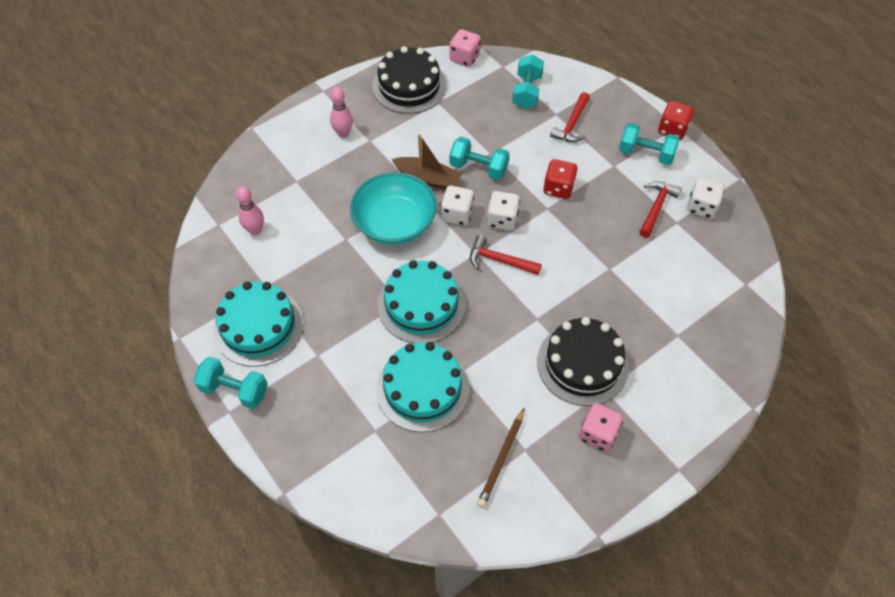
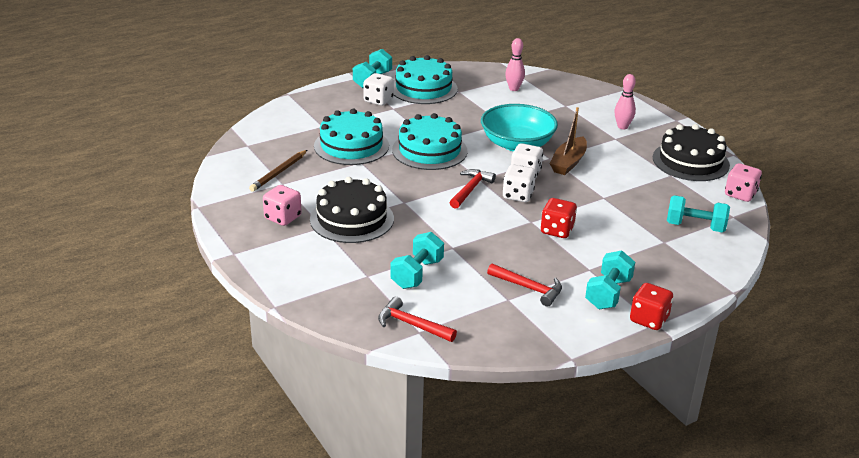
camera: 95 degrees right, 25 degrees down
(478, 168) = (583, 189): turquoise dumbbell -> turquoise dumbbell (417, 274)
(501, 459) = (279, 173): brown pencil -> brown pencil turned 90 degrees counterclockwise
(572, 124) = (649, 250): red hammer -> red hammer (411, 325)
(701, 207) = (528, 320): white dice -> white dice (378, 100)

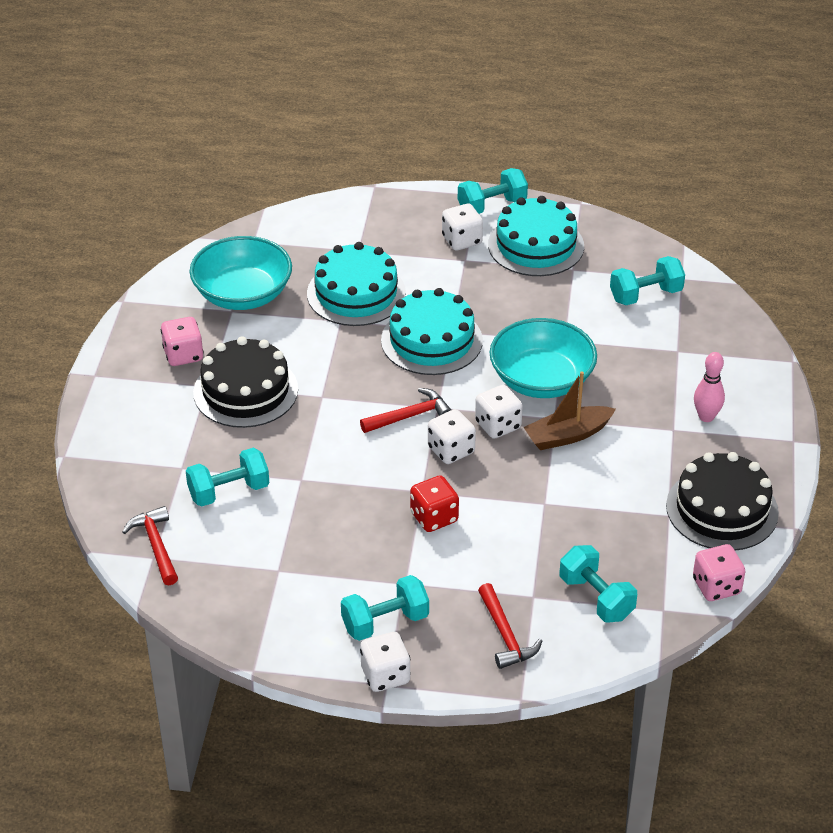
camera: 40 degrees right, 10 degrees up
(279, 173) = (243, 294): brown pencil -> turquoise bowl
(514, 89) = (645, 295): pink bowling pin -> turquoise dumbbell
(529, 288) = (314, 569): red hammer -> red hammer (505, 635)
(649, 319) = (385, 675): red dice -> white dice

